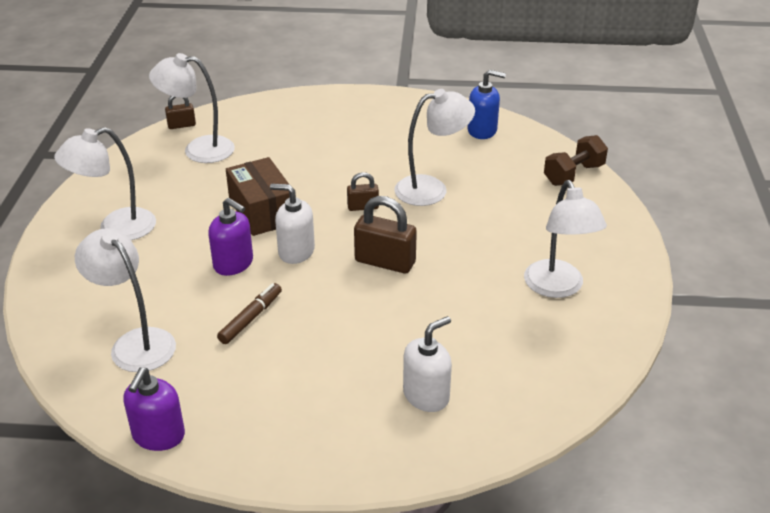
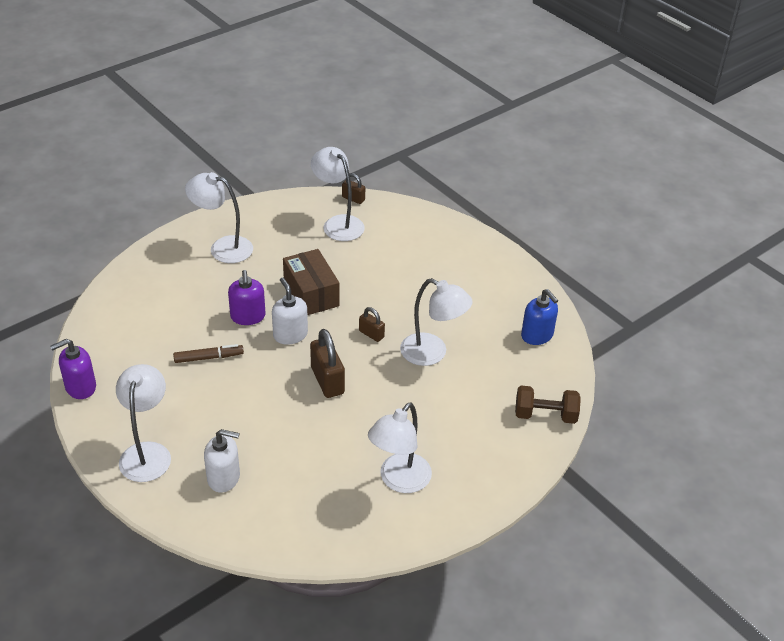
camera: 45 degrees right, 5 degrees up
(135, 343) = (139, 326): white lamp -> white lamp (147, 453)
(262, 211) = (311, 294): brown box -> brown box turned 45 degrees counterclockwise

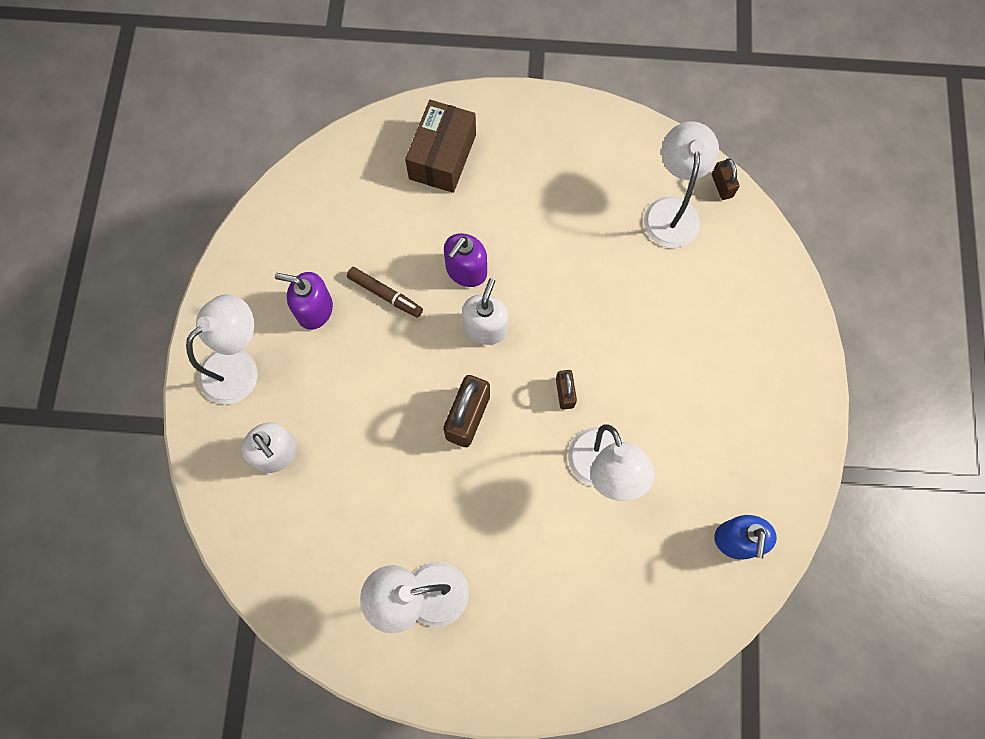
camera: 45 degrees right, 30 degrees up
(80, 387) = (247, 239): purple soap dispenser -> purple soap dispenser (314, 310)
(223, 247) = (522, 155): white lamp -> none
(311, 294) = (554, 289): brown box -> brown box (442, 156)
(545, 415) = (640, 648): brown dumbbell -> none

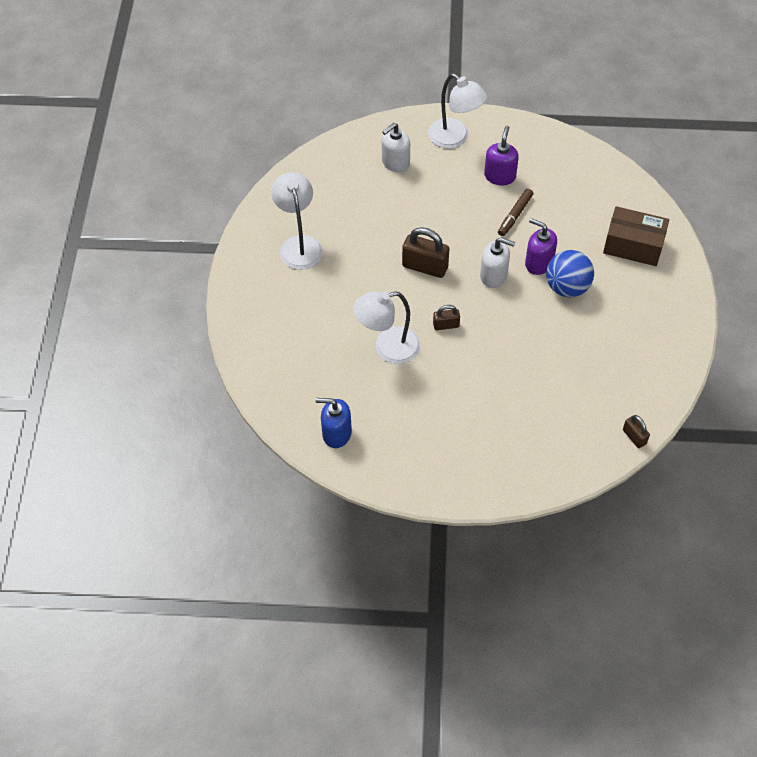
camera: 90 degrees right, 15 degrees down
(506, 240) = (567, 287): none -> blue ball
(671, 211) = (606, 399): white lamp -> none
(722, 186) = (634, 437): brown padlock -> brown padlock turned 75 degrees clockwise

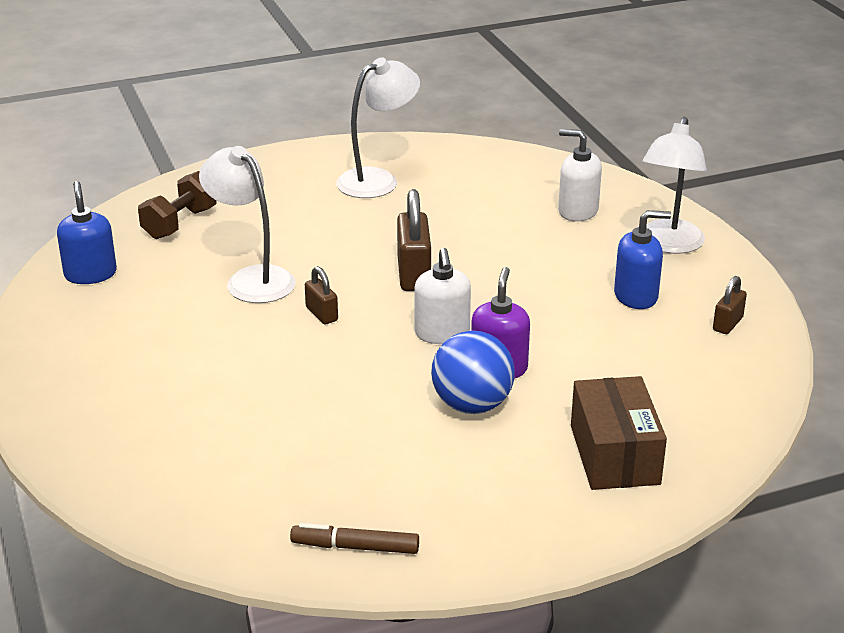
camera: 65 degrees right, 25 degrees down
(296, 368) = (179, 223): none -> brown dumbbell
(500, 176) = (636, 296): purple soap dispenser -> blue soap dispenser
(515, 215) = (572, 326): brown marker -> brown marker (355, 547)
(634, 437) = (209, 543): brown padlock -> brown padlock (727, 324)

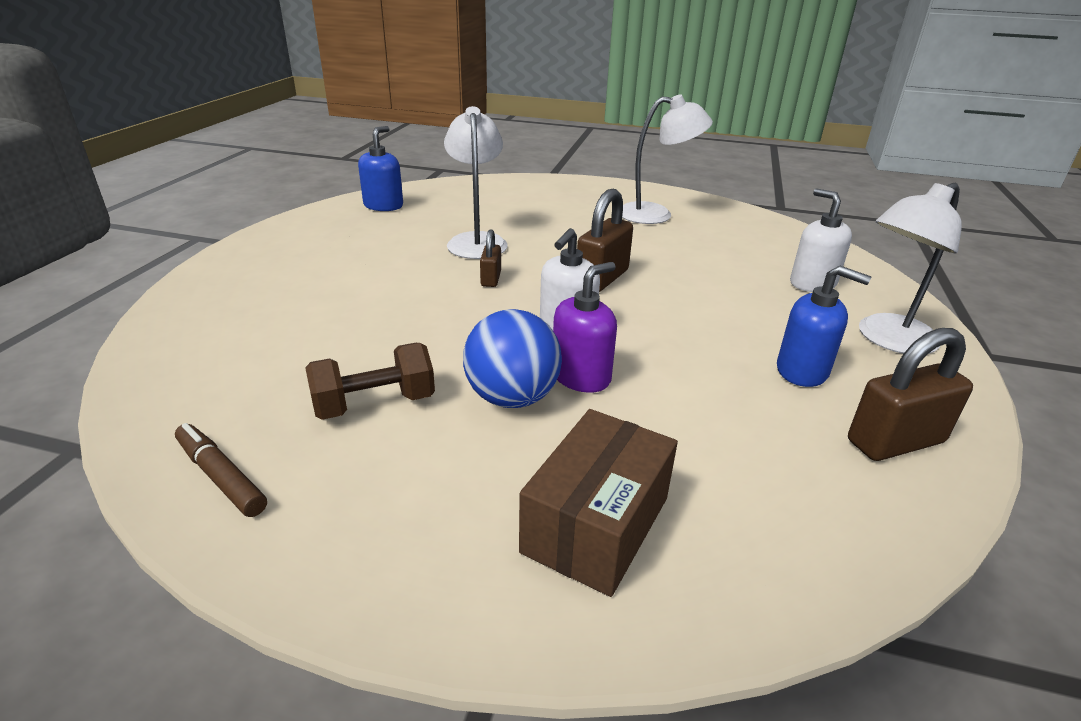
camera: 35 degrees right, 0 degrees up
(179, 223) = (481, 198): brown dumbbell -> brown dumbbell (374, 404)
(727, 324) = (895, 442): brown padlock -> brown padlock, size x1.79

